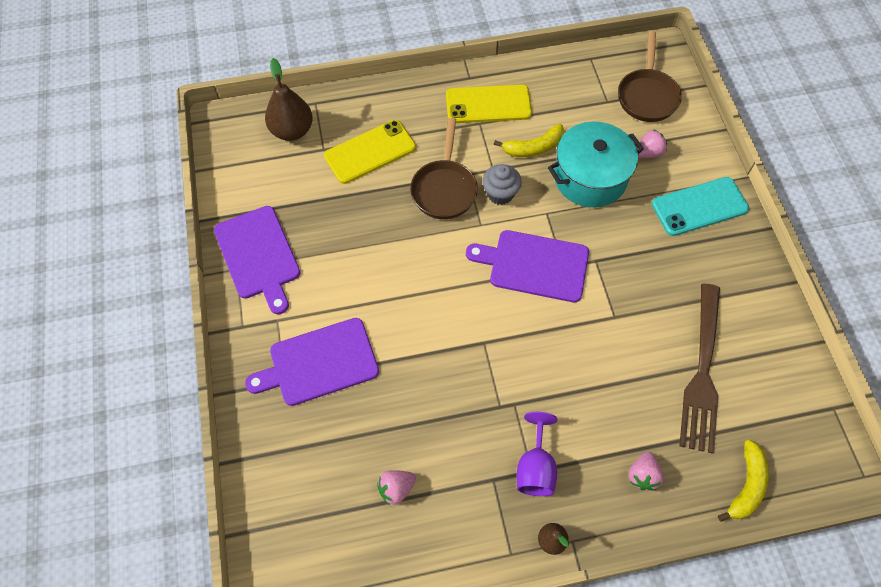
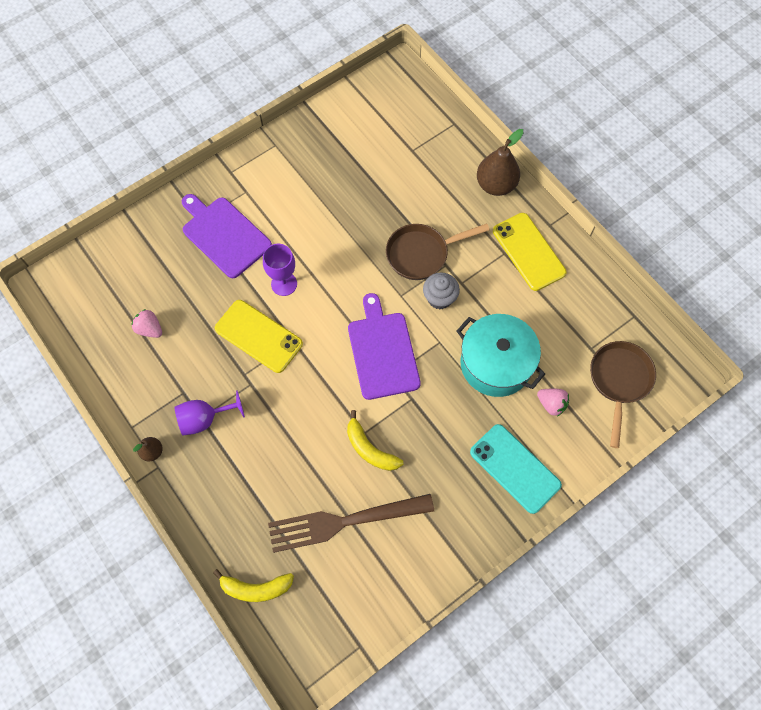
camera: 65 degrees right, 5 degrees up
(258, 256) = (293, 153): purple cutting board -> none
(292, 131) = (417, 121): brown pear -> brown pear (495, 185)
(370, 152) = (428, 184): yellow phone -> yellow phone (258, 336)
(412, 325) = (284, 284): none -> purple goblet
(533, 147) = (502, 305): yellow banana -> yellow banana (370, 449)
(642, 475) = (231, 502): pink strawberry -> none
(647, 95) = (619, 381): brown pan -> brown pan turned 120 degrees clockwise

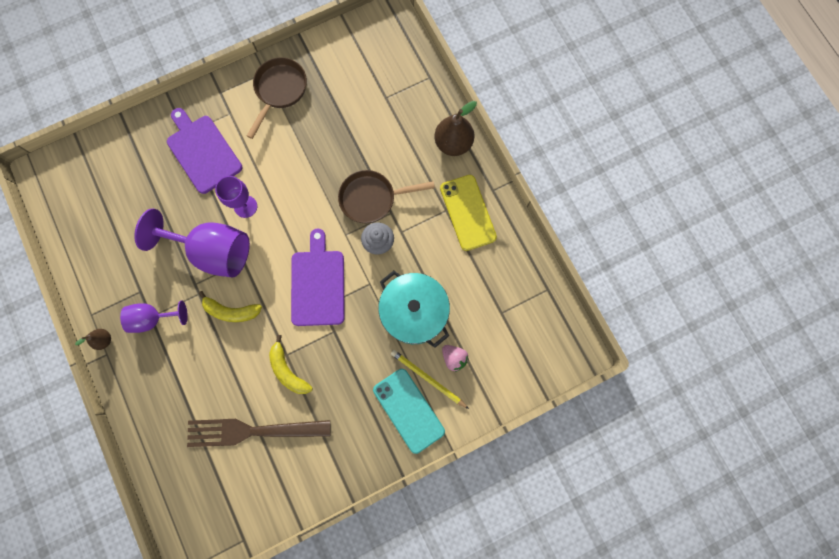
camera: 10 degrees right, 10 degrees up
(150, 329) = (122, 228): pink strawberry -> none
(256, 588) = (167, 474): yellow banana -> yellow banana (231, 311)
(258, 336) = (214, 251): yellow phone -> purple goblet
(528, 431) = (428, 378): none -> yellow pencil
(619, 381) = (519, 347): brown pan -> brown pan (279, 91)

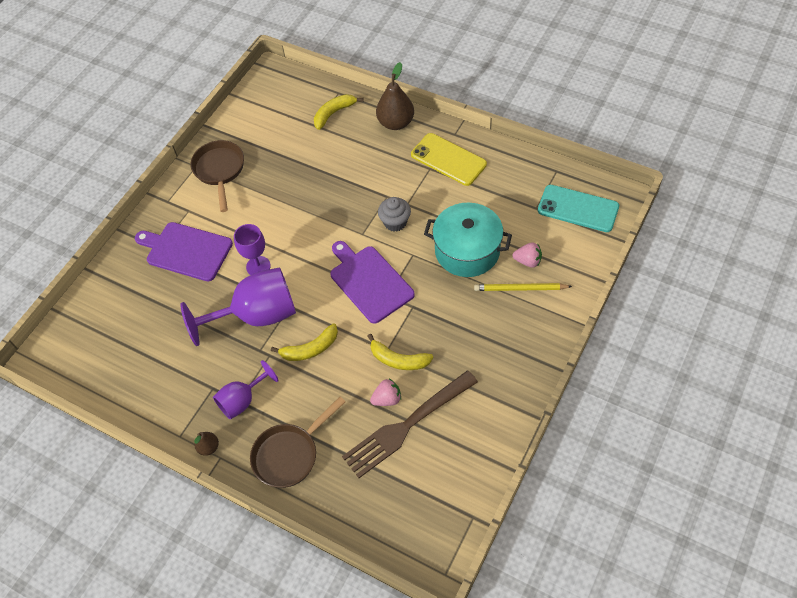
camera: 30 degrees left, 20 degrees down
(255, 397) = (387, 399): none -> pink strawberry
(372, 198) = (363, 196): brown pan -> brown pan (290, 454)
(408, 410) = (525, 321): turquoise phone -> turquoise phone (578, 208)
(410, 97) = (334, 113): none -> yellow banana

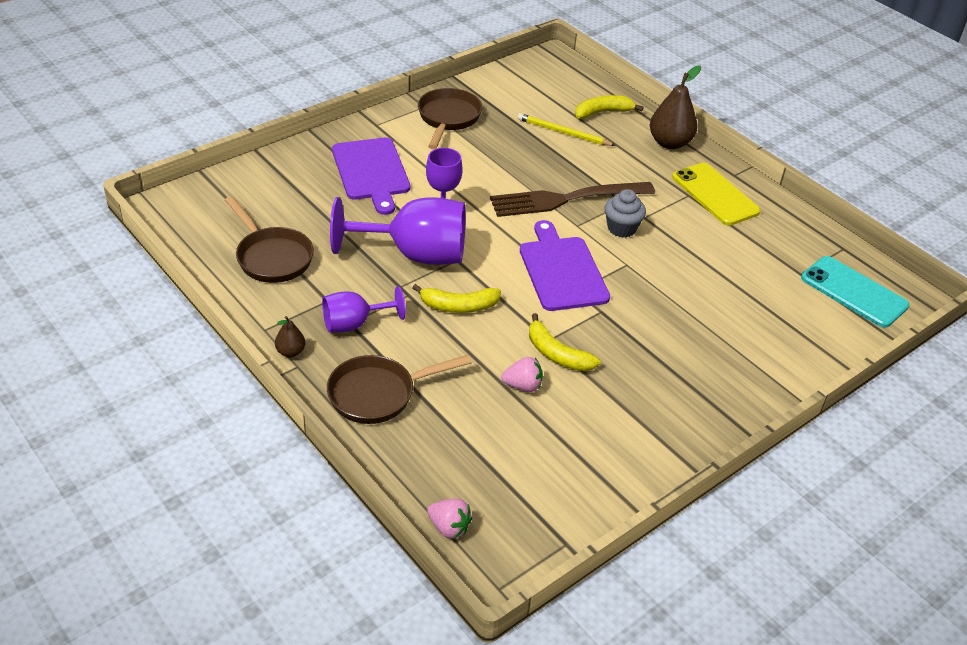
camera: 15 degrees right, 15 degrees down
(151, 367) = (272, 257): none -> brown pan
(186, 251) = (371, 172): purple cutting board -> purple cutting board turned 150 degrees counterclockwise
(407, 425) = (534, 420): brown fork -> brown fork (567, 199)
(467, 251) = (694, 283): turquoise pot -> none
(520, 289) = (742, 341): yellow pencil -> yellow pencil (563, 133)
(527, 261) = (765, 319): pink strawberry -> pink strawberry (449, 527)

